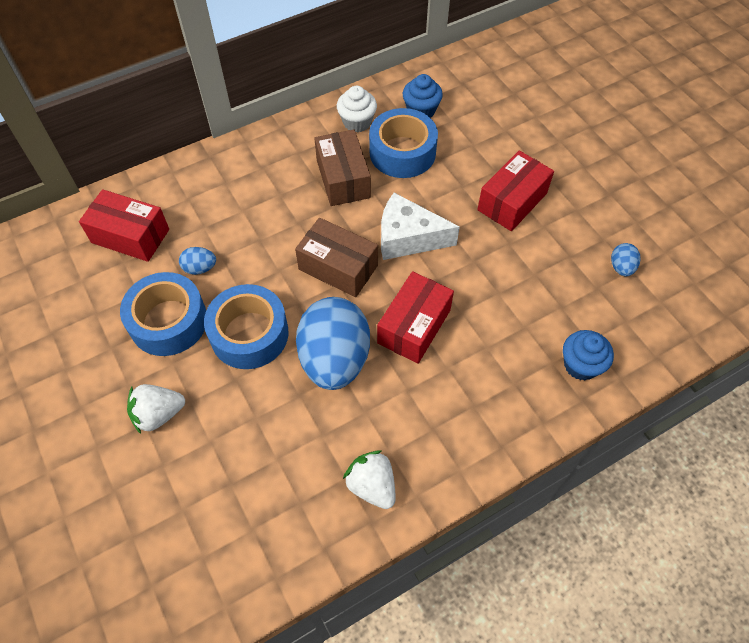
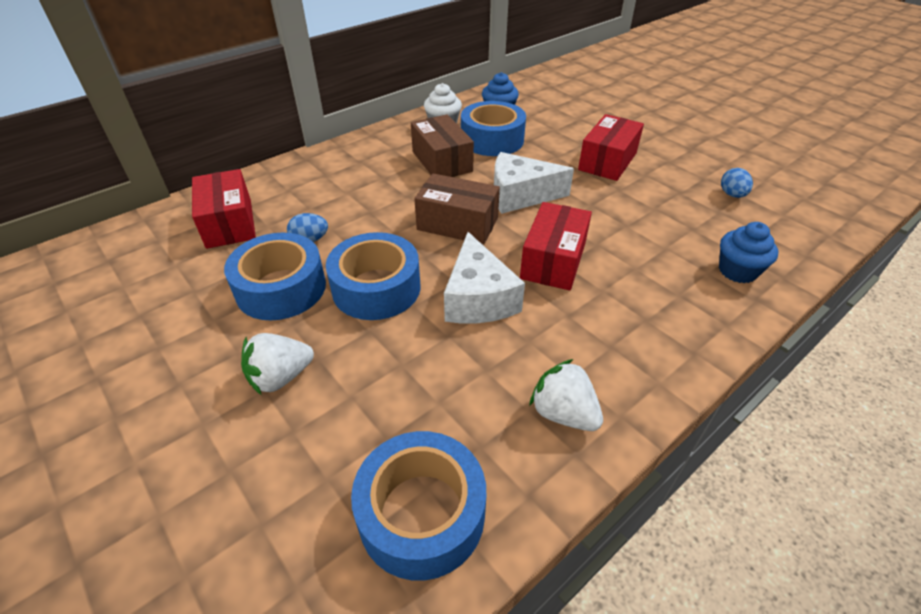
camera: 10 degrees left, 15 degrees down
(130, 236) = (229, 223): red box -> red box turned 60 degrees clockwise
(244, 549) = (422, 513): none -> blue tape
(335, 359) = (478, 298): blue egg -> white cheese

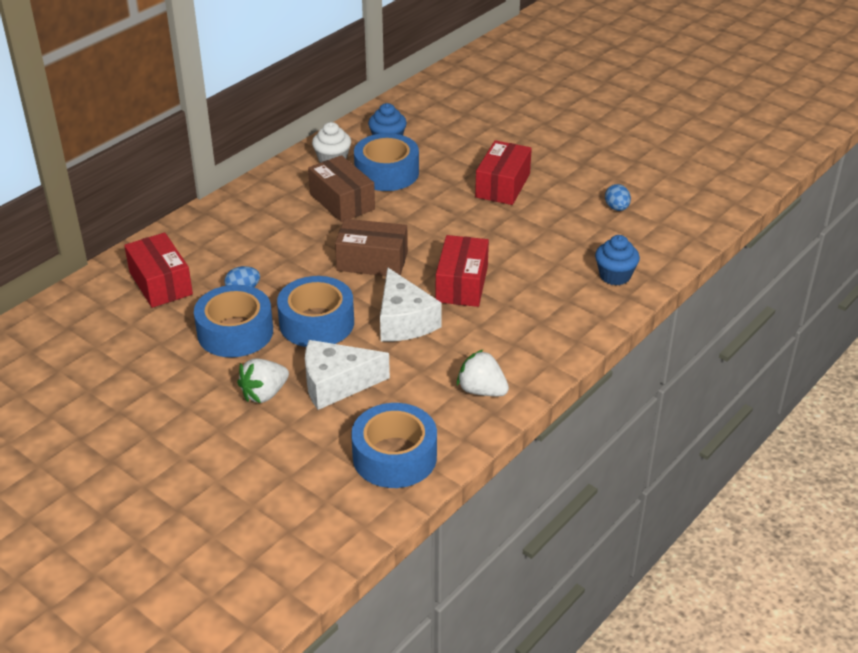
camera: 10 degrees left, 5 degrees down
(520, 195) = (424, 228): white cheese -> white cheese (336, 384)

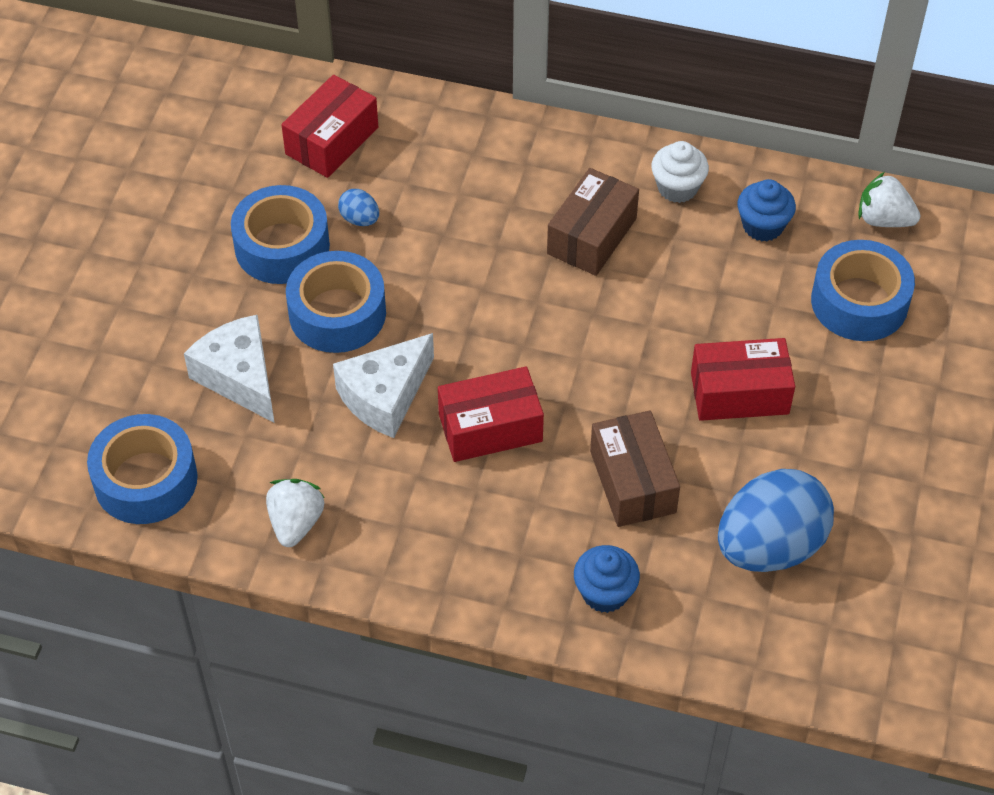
camera: 65 degrees right, 15 degrees up
(264, 394) = (192, 319): white strawberry -> white strawberry (883, 219)
(372, 261) = (484, 318): brown box -> brown box (632, 482)
(386, 172) = (686, 255): blue tape -> blue tape (859, 302)
(616, 208) = (769, 546): blue egg -> blue egg, size x2.42

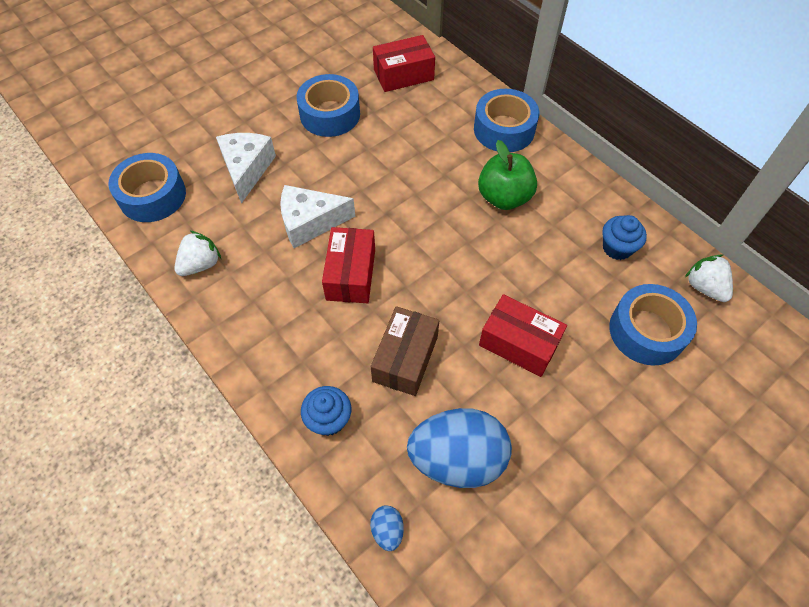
camera: 35 degrees right, 5 degrees up
(337, 313) = (326, 164): blue tape -> blue tape (504, 129)
(360, 219) = (382, 121): blue egg -> blue egg (387, 530)
(490, 428) = (351, 274): red box -> red box turned 75 degrees clockwise
(592, 236) = (504, 197): brown box -> green apple
(677, 188) = (579, 197): white cupcake -> none

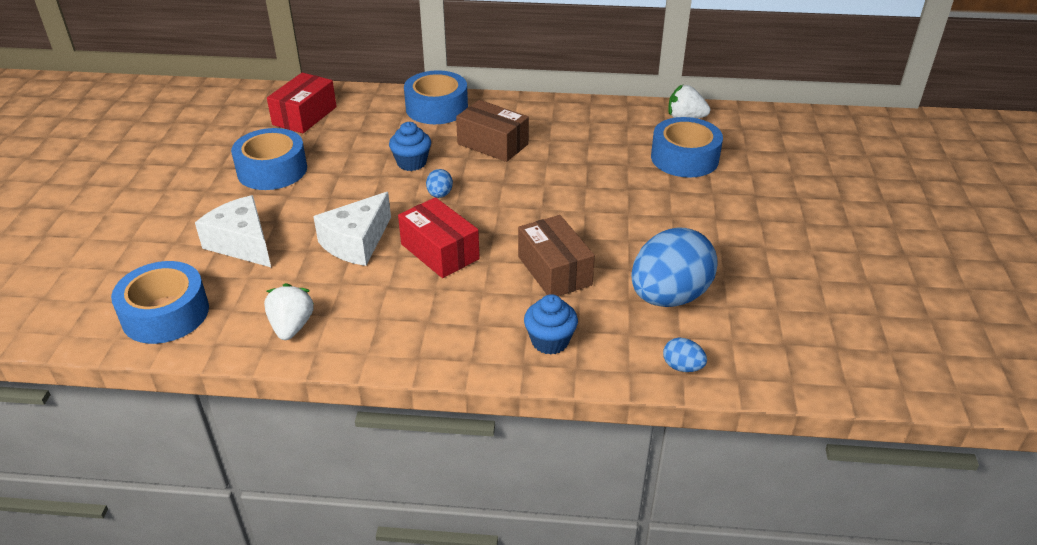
camera: 45 degrees left, 20 degrees down
(409, 220) = (440, 195): none -> blue egg
(504, 197) = (493, 144): green apple -> brown box
(519, 343) = (618, 213): red box -> none
(617, 248) = (607, 128): blue cupcake -> blue cupcake (411, 163)

